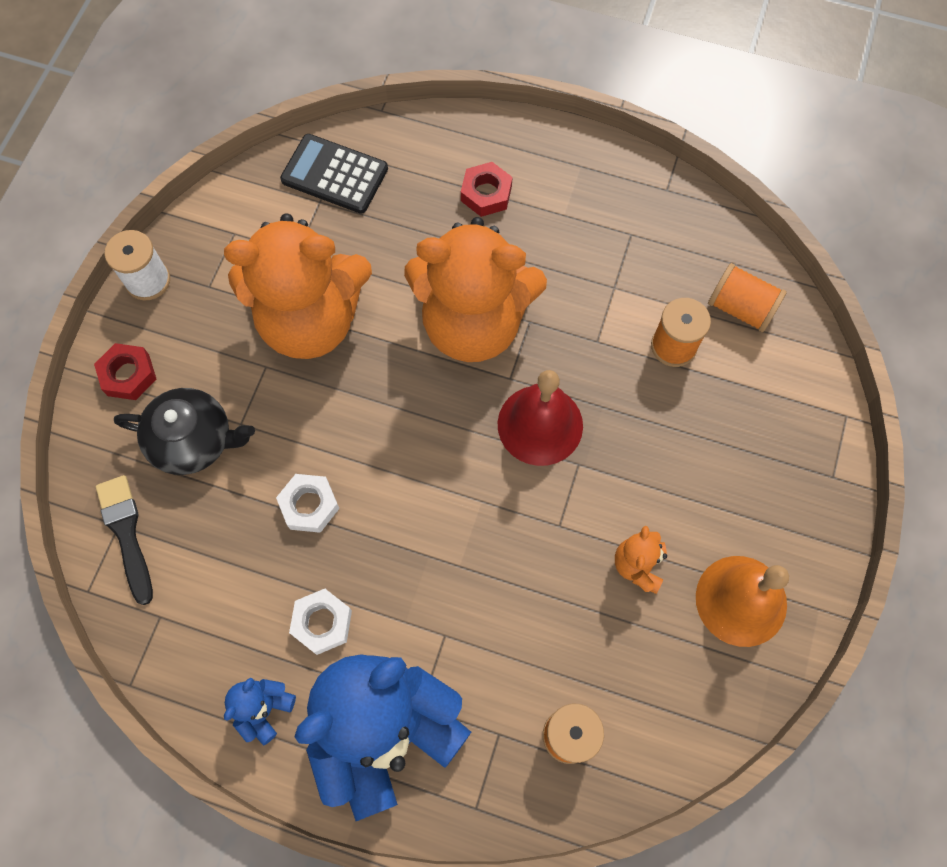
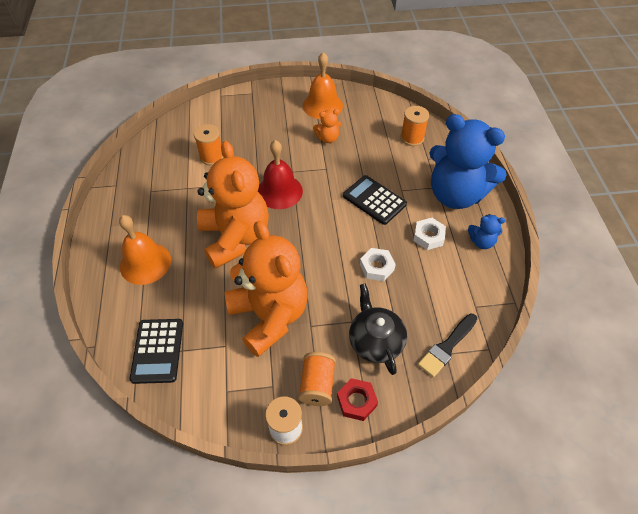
camera: 115 degrees left, 15 degrees down
(445, 573) = (374, 200): none -> black calculator
(486, 194) = (145, 263): red nut -> orange bell
(740, 308) = (179, 139): orange spool -> orange spool (317, 385)

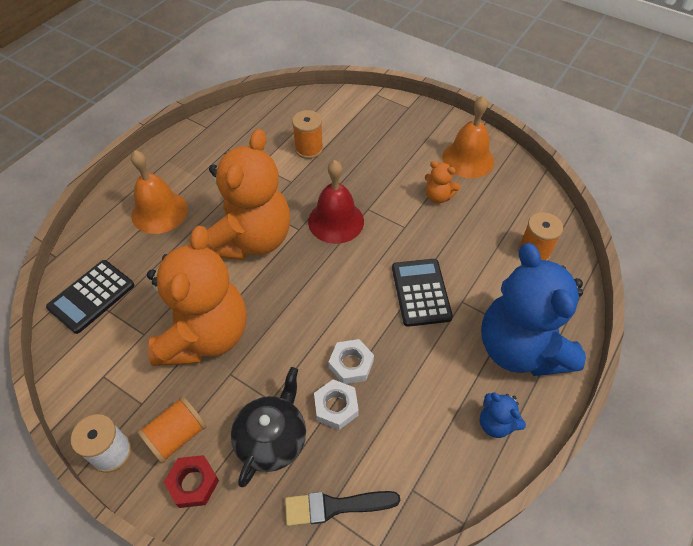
camera: 40 degrees right, 0 degrees up
(428, 236) = (440, 372): white nut -> white nut (336, 407)

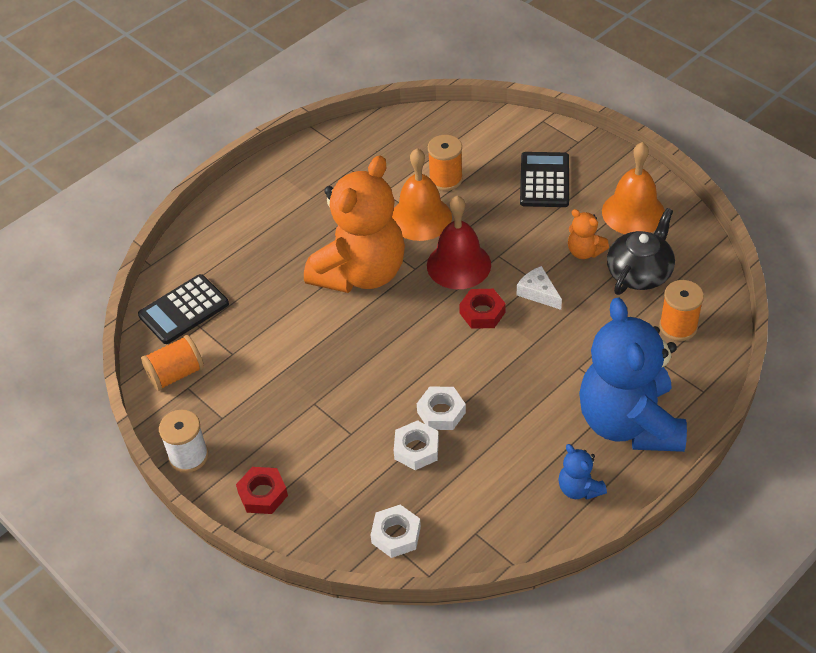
camera: 15 degrees right, 5 degrees down
(159, 212) = (265, 231): orange bell -> orange bell (420, 218)
(177, 435) = (253, 451): orange spool -> orange spool (176, 374)
(205, 335) = (295, 364): orange teddy bear -> none
(272, 438) = (346, 467): black teapot -> black teapot (639, 273)
(335, 506) = (396, 535): black brush -> white nut
(366, 262) = (482, 312): none -> red nut
(409, 237) = (538, 293): none -> white cheese
(421, 292) = (535, 352): black calculator -> black calculator (544, 180)

